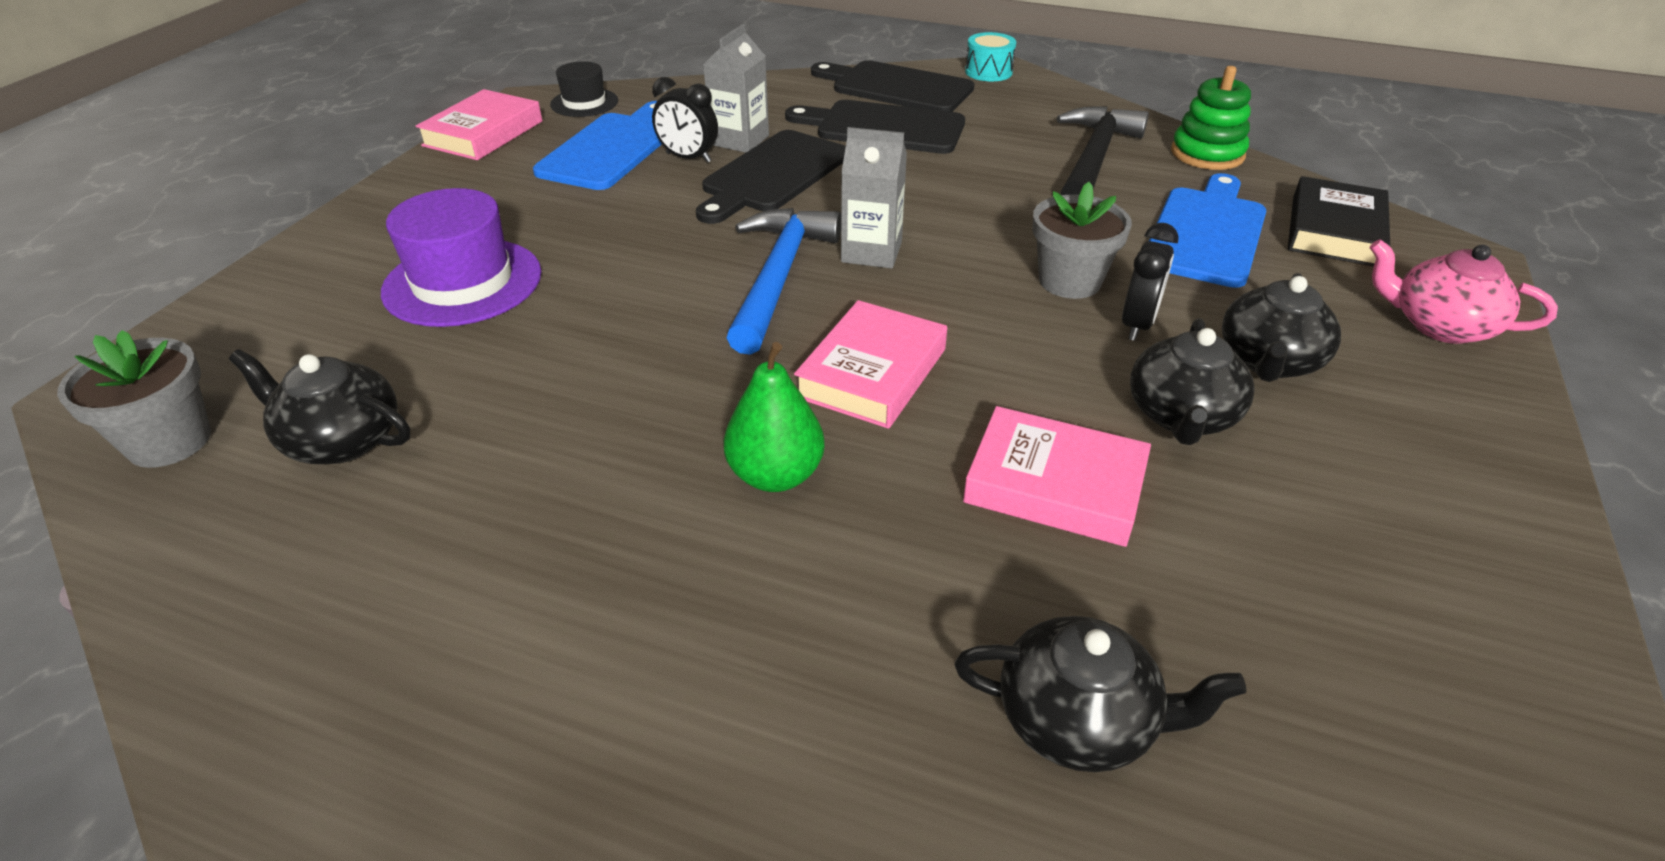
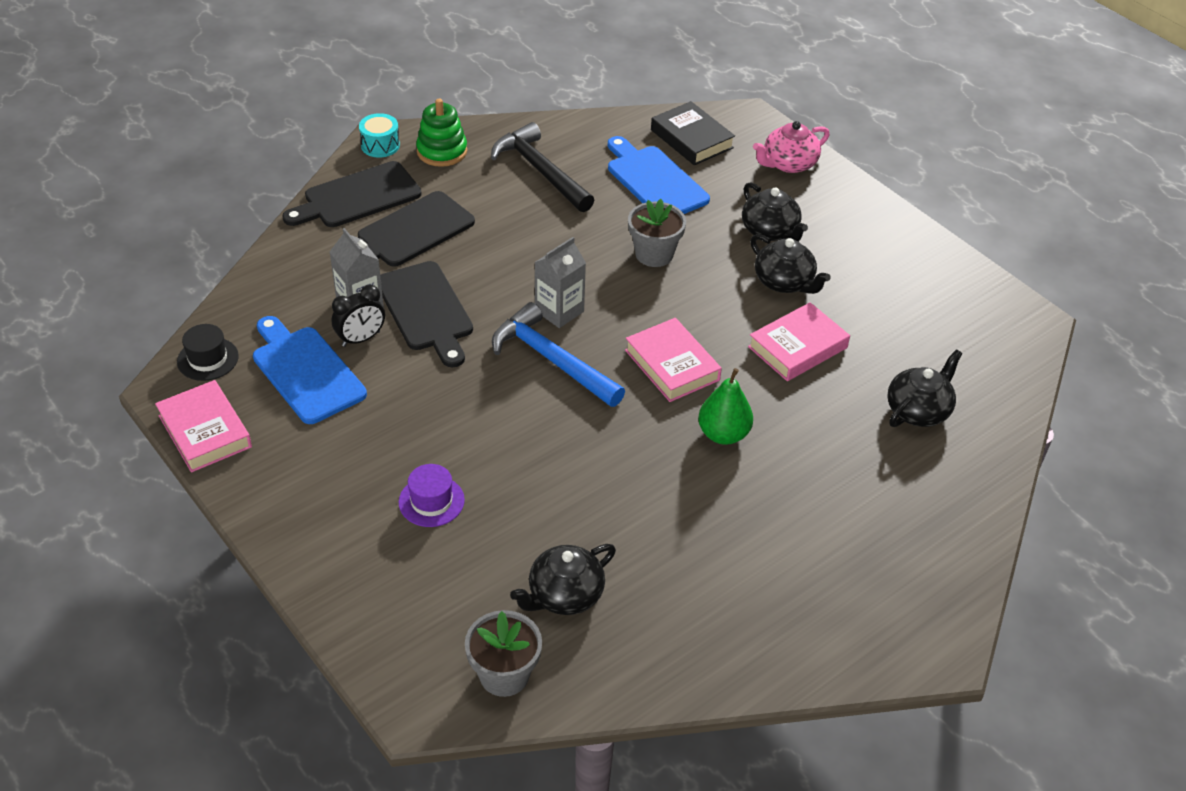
camera: 60 degrees left, 5 degrees up
(462, 282) = (431, 501): purple hat -> purple hat, size x0.58
(1137, 324) = (709, 254): black clock -> none
(1207, 154) = (578, 127): green stacking toy -> green stacking toy (442, 151)

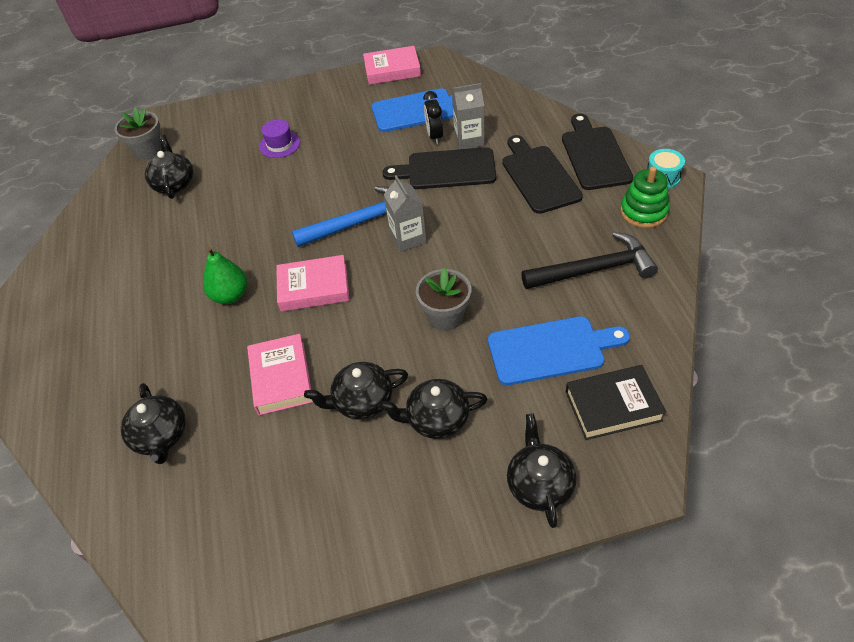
camera: 120 degrees right, 5 degrees up
(207, 359) = (452, 75): black hat -> none
(788, 164) = (539, 484): pink teapot -> black teapot

